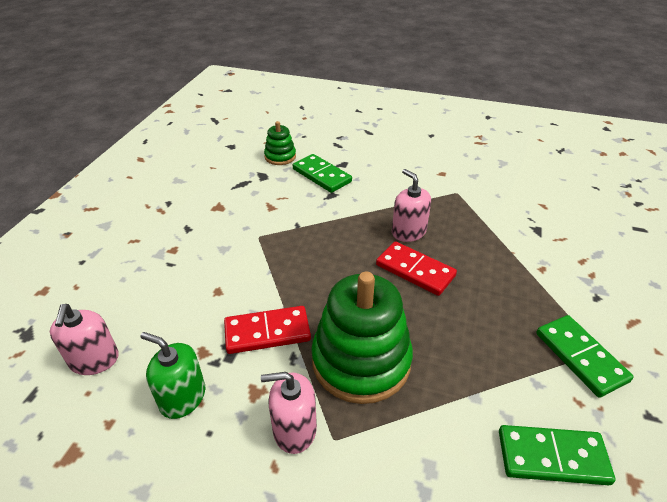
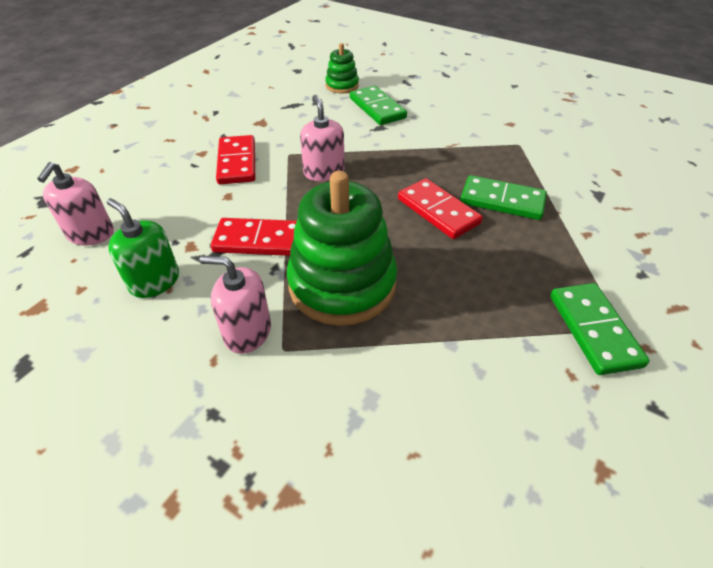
camera: 15 degrees right, 5 degrees up
(212, 254) = (237, 162): none -> red domino
(408, 232) = (447, 174): pink soap dispenser -> pink soap dispenser (324, 172)
(552, 457) = (514, 421): green domino -> green domino (502, 201)

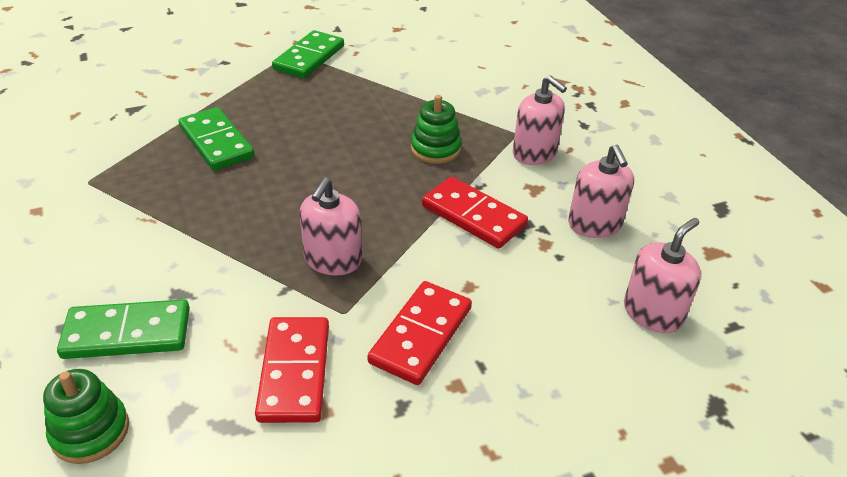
camera: 145 degrees left, 5 degrees down
(154, 281) = (594, 225): green soap dispenser -> pink soap dispenser
(342, 284) = (435, 149): green stacking toy -> green stacking toy, size x0.50
(377, 108) = (127, 333): green domino -> green domino turned 75 degrees clockwise
(438, 211) = (283, 161): red domino -> red domino (295, 372)

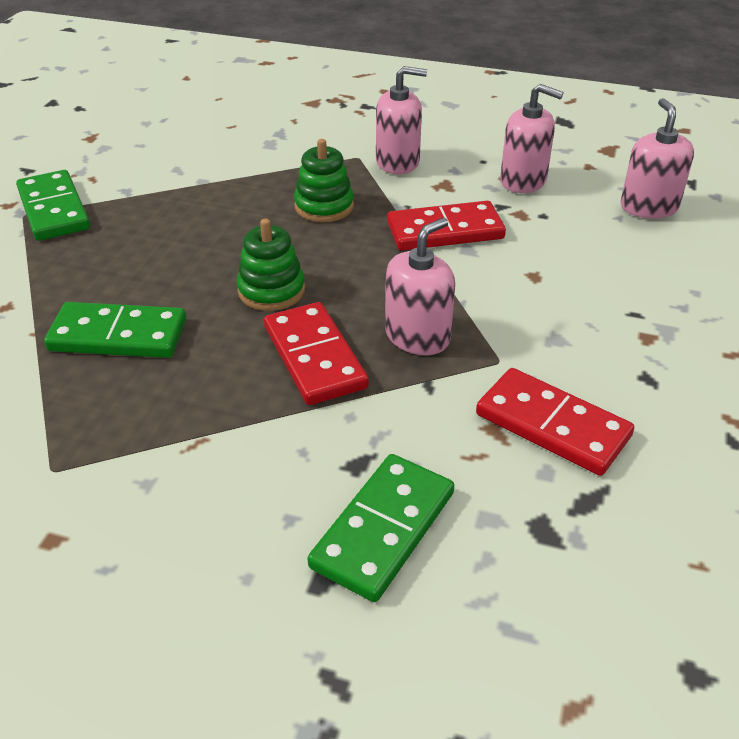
camera: 50 degrees left, 0 degrees up
(90, 431) = (515, 614): green stacking toy -> green stacking toy (271, 290)
(333, 260) = (417, 336): pink soap dispenser -> pink soap dispenser turned 105 degrees counterclockwise
(421, 335) = (570, 329): red domino -> red domino (314, 357)

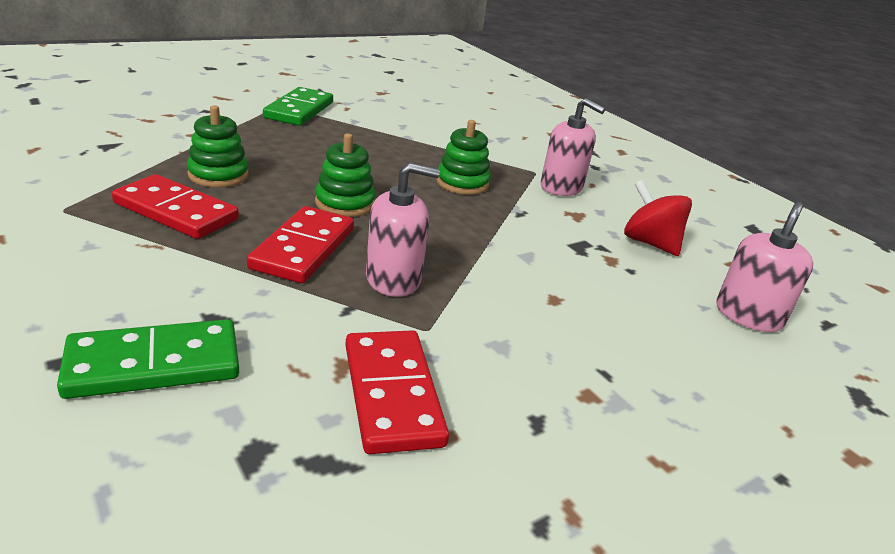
camera: 35 degrees right, 10 degrees down
(118, 335) = (218, 175): green domino -> green stacking toy
(445, 231) = (528, 237): red domino -> red domino (176, 211)
(523, 181) = (649, 243): pink soap dispenser -> red spinning top

